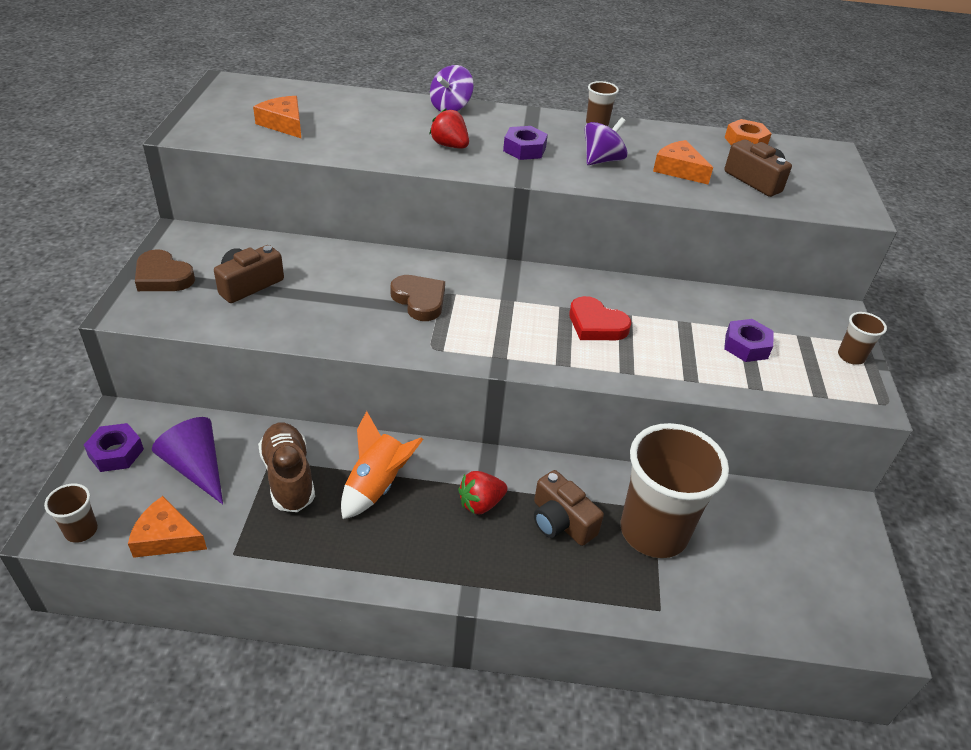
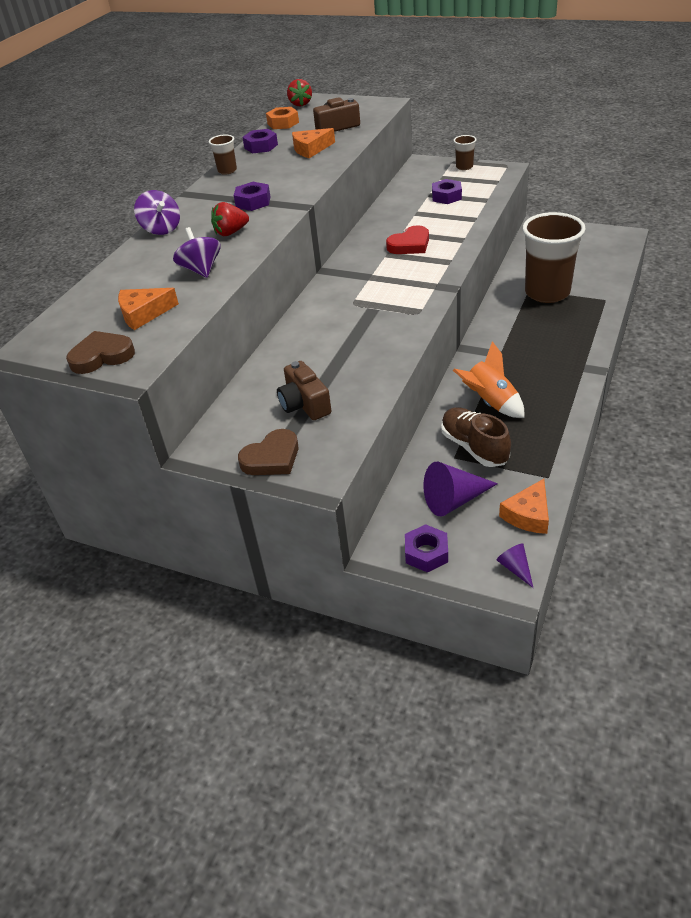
camera: 65 degrees left, 0 degrees up
(81, 531) = (515, 568): brown cup -> purple cone
(288, 477) = (474, 447): brown shoe -> brown shoe turned 60 degrees clockwise
(419, 300) = (358, 315): brown heart -> brown heart (102, 356)
(480, 503) = (515, 356): red strawberry -> red strawberry (300, 104)
(561, 521) = (535, 326): brown camera -> none
(602, 160) = (285, 174): purple spinning top -> purple spinning top (201, 270)
(670, 136) = (261, 146): none -> purple nut

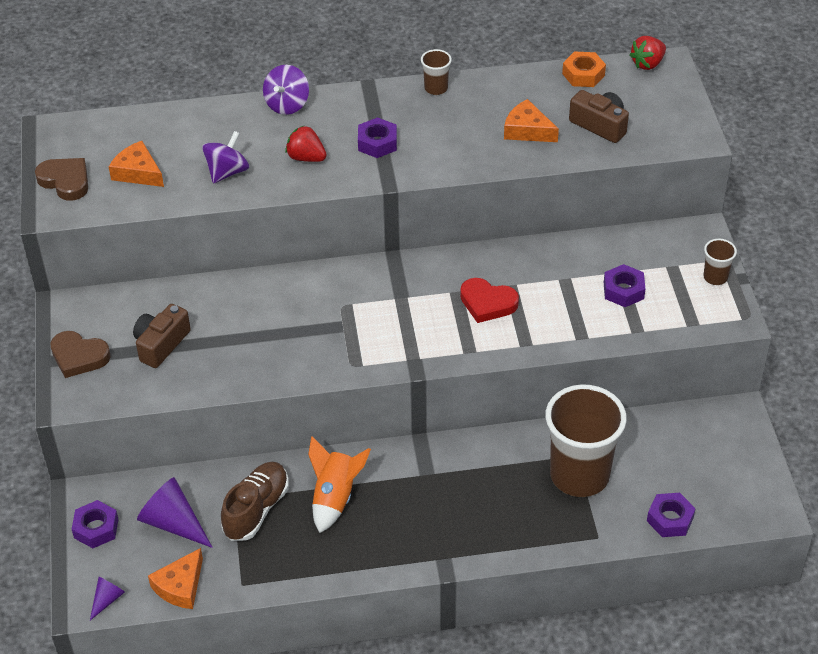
camera: 55 degrees right, 5 degrees up
(261, 146) = (510, 86): purple nut -> purple nut (670, 519)
(528, 515) = (180, 586): orange cheese -> orange cheese turned 60 degrees counterclockwise

